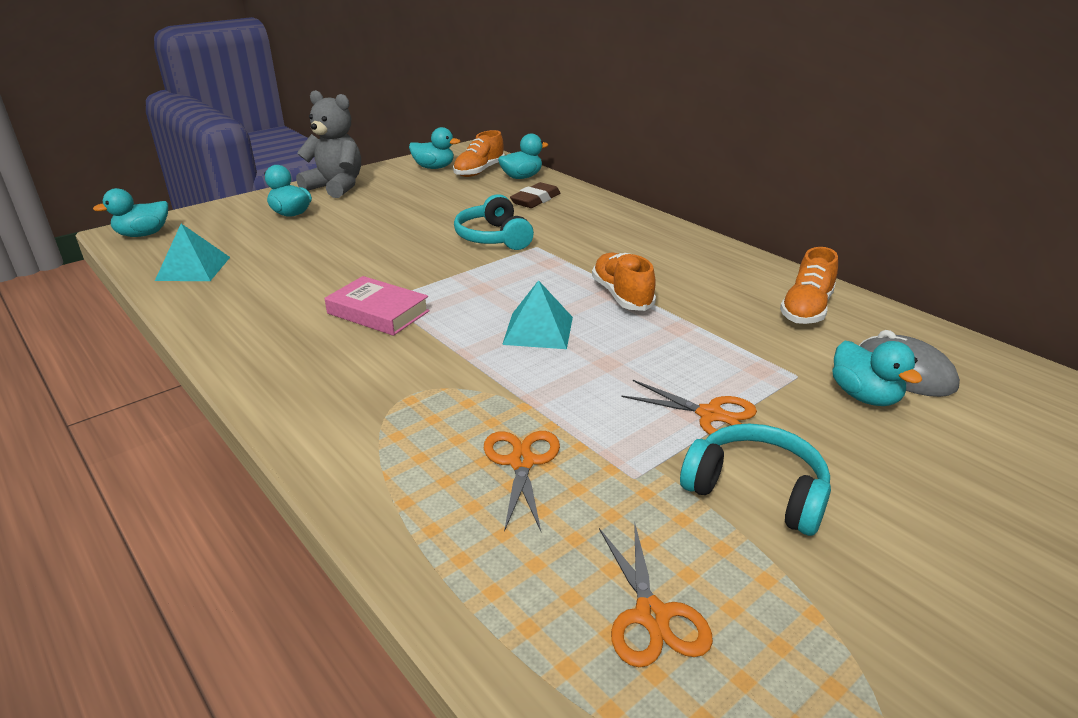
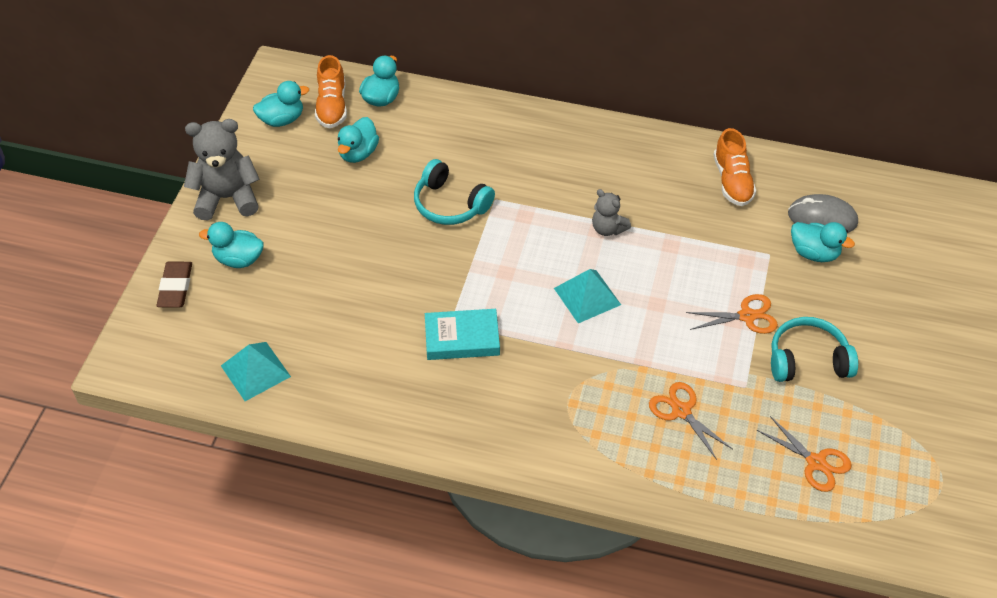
camera: 35 degrees left, 20 degrees up
(143, 234) = (144, 356): turquoise duck -> turquoise duck (358, 153)
(378, 312) = (462, 338): pink book -> turquoise book
(535, 200) = (429, 131): brown eraser -> brown eraser (175, 287)
(622, 296) = (608, 229): orange shoe -> grey teddy bear

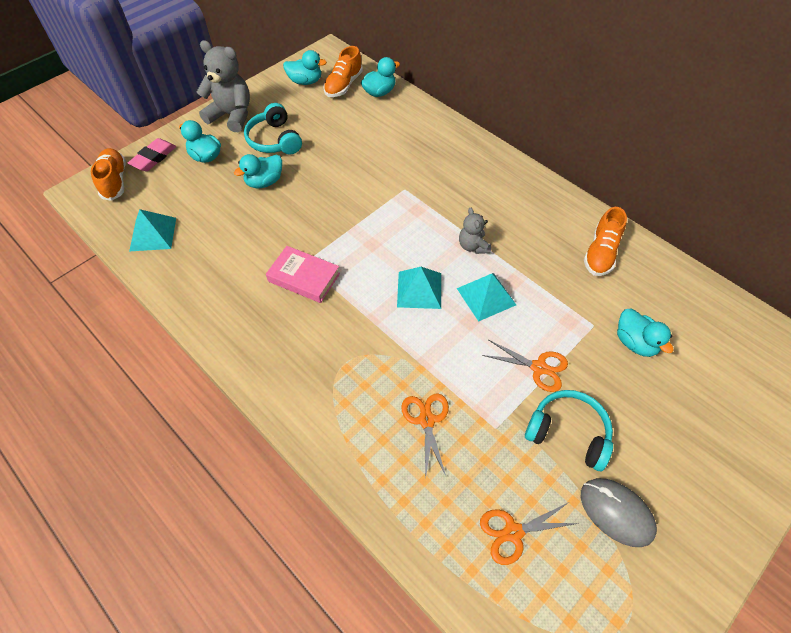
camera: 30 degrees right, 5 degrees up
(152, 335) = (114, 181): none -> orange shoe
(175, 287) = (154, 158): brown eraser -> pink eraser
(358, 153) = (336, 121): turquoise duck -> turquoise duck (264, 182)
(450, 204) = (370, 179): turquoise headphones -> turquoise headphones (274, 140)
(462, 338) = (304, 277): turquoise book -> pink book
(655, 273) = (486, 296): none -> turquoise pyramid
(816, 462) = (513, 532): orange scissors -> orange scissors turned 90 degrees clockwise
(822, 218) = (661, 316): grey mouse -> grey mouse (616, 512)

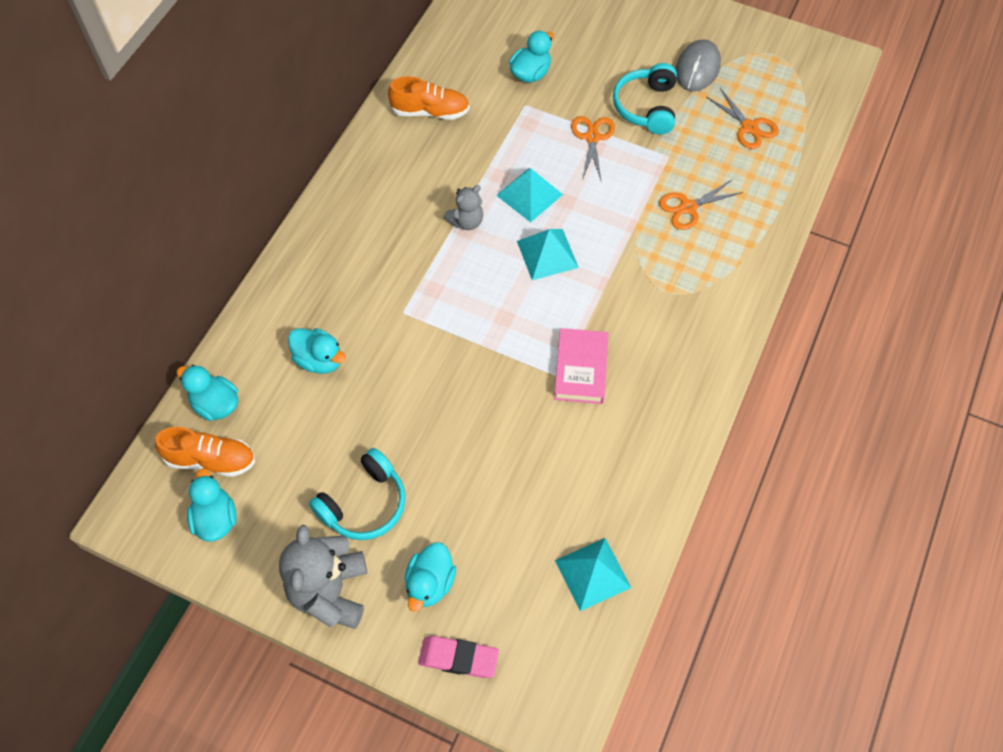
camera: 110 degrees left, 5 degrees up
(114, 181) = (524, 687): orange shoe -> none
(264, 182) = (450, 479): turquoise duck -> turquoise duck (319, 360)

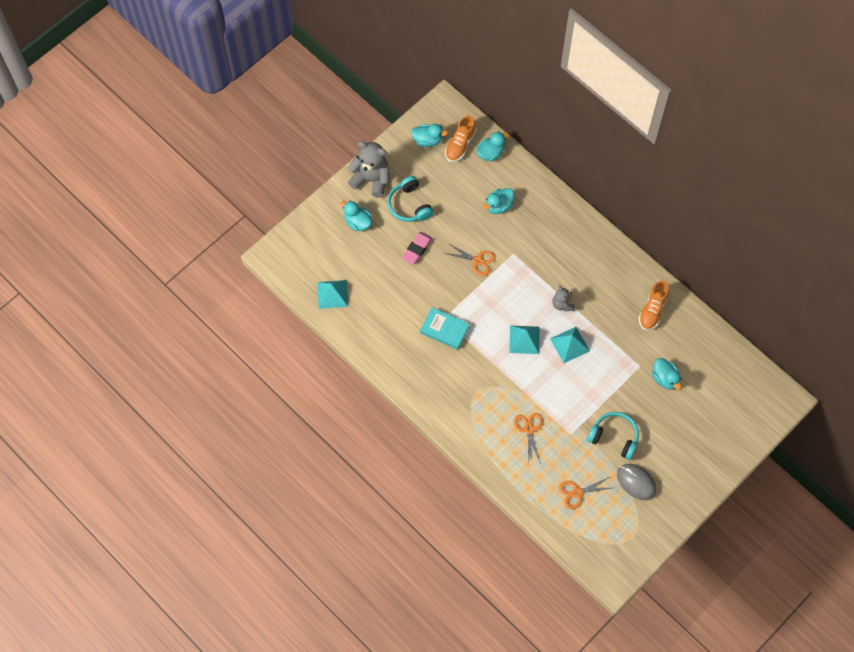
camera: 110 degrees right, 5 degrees up
(458, 658) = (317, 223): pink eraser -> pink eraser (417, 249)
(581, 369) = (444, 330): pink book -> turquoise book
(592, 138) = (600, 395): orange scissors -> orange scissors (477, 260)

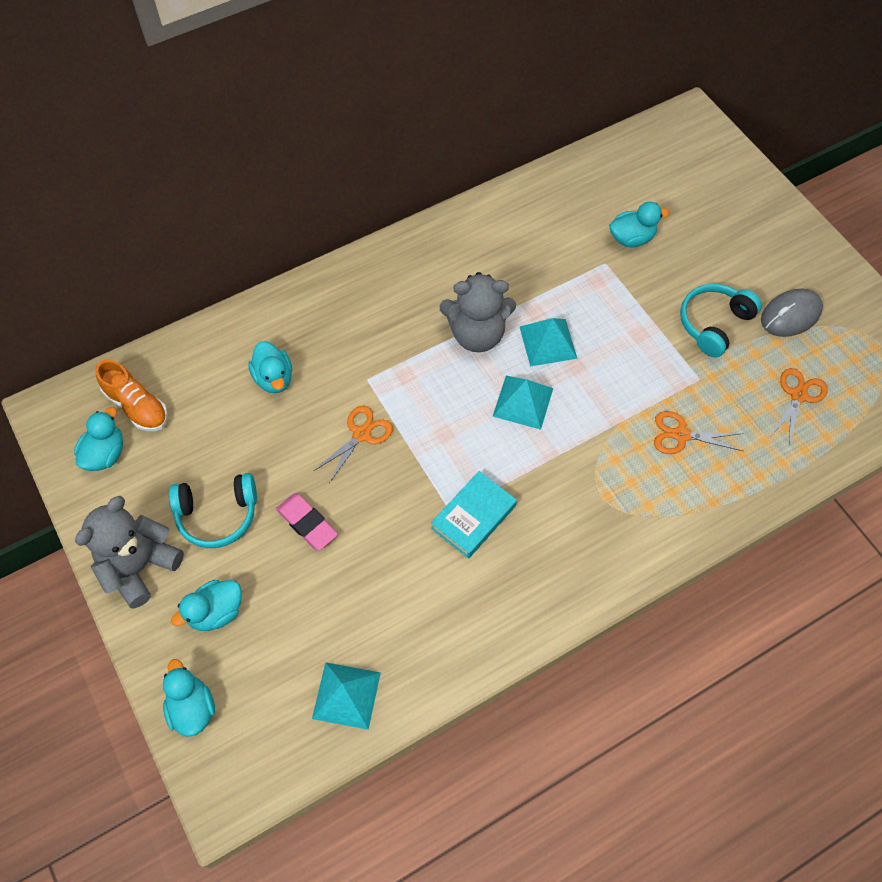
camera: 75 degrees left, 5 degrees down
(490, 153) = (173, 365): turquoise duck -> turquoise duck (192, 708)
(562, 304) = (477, 334): grey teddy bear -> grey teddy bear, size x1.82
(577, 492) = (798, 395): orange scissors -> orange scissors turned 150 degrees counterclockwise
(652, 310) = (519, 225): orange shoe -> none

